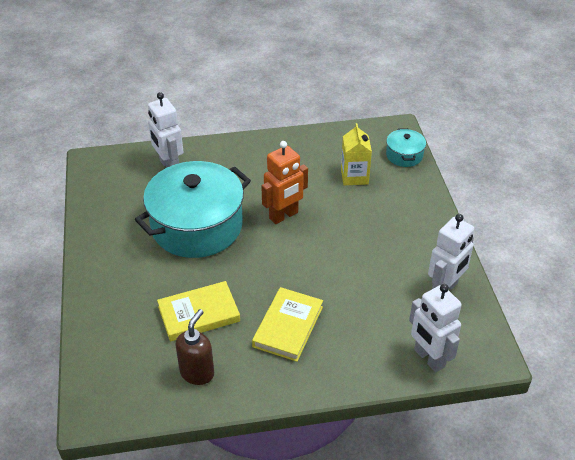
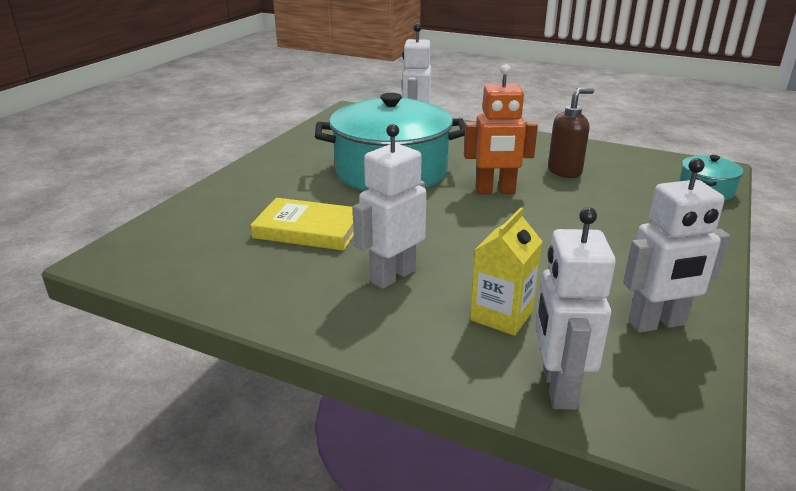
camera: 35 degrees right, 15 degrees down
(197, 373) = (243, 272): brown soap dispenser -> brown soap dispenser (565, 171)
(288, 326) = (392, 276): yellow book -> white robot
(354, 176) = (618, 188): yellow carton -> yellow carton (501, 315)

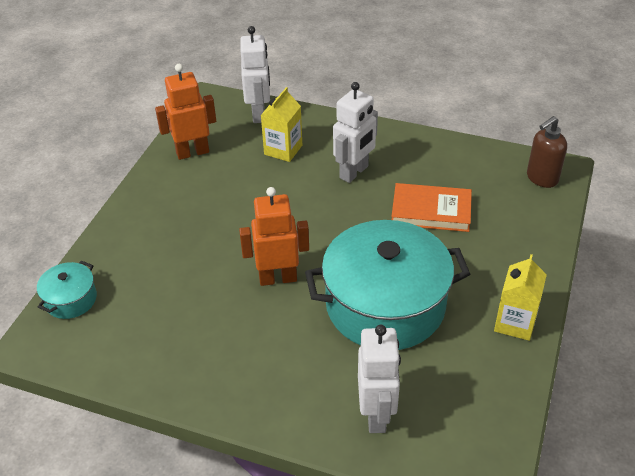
camera: 175 degrees right, 15 degrees up
(282, 157) = (515, 323): none -> yellow carton
(308, 229) = (431, 211): yellow book -> orange book
(565, 171) = (200, 321): brown soap dispenser -> brown soap dispenser (541, 178)
(657, 323) = (192, 152): white robot -> orange robot

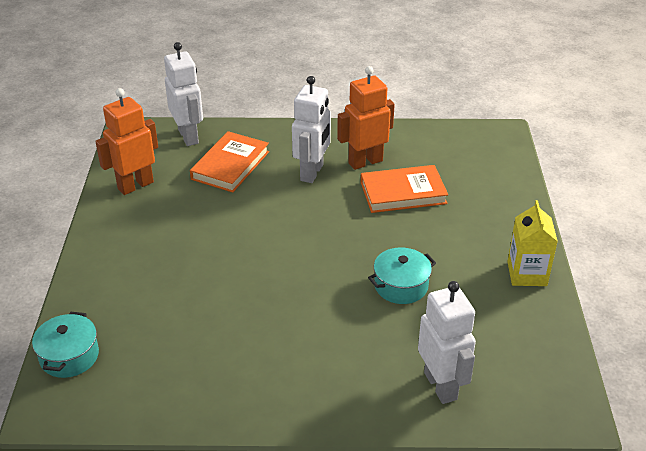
camera: 20 degrees left, 5 degrees down
(278, 278) = (283, 285): orange robot -> orange robot (365, 162)
(283, 150) = (230, 165): yellow carton -> orange book
(385, 305) = (401, 286): turquoise pot -> turquoise pot, size x0.44
(541, 178) = (489, 144): brown soap dispenser -> none

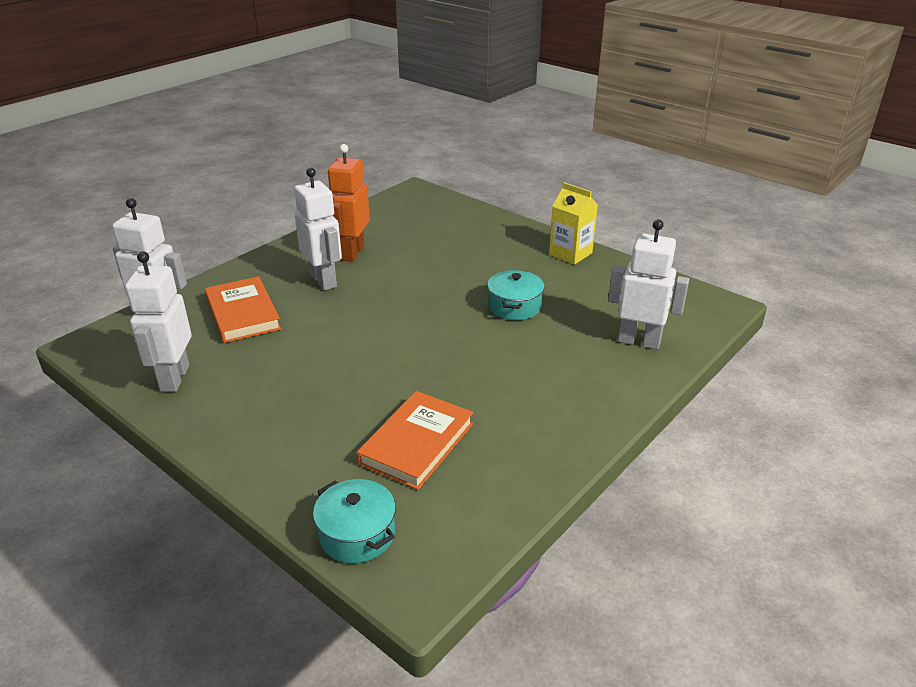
camera: 50 degrees left, 5 degrees down
(135, 185) = (174, 378): orange robot -> white robot
(403, 193) = (414, 256): orange book -> orange book (417, 443)

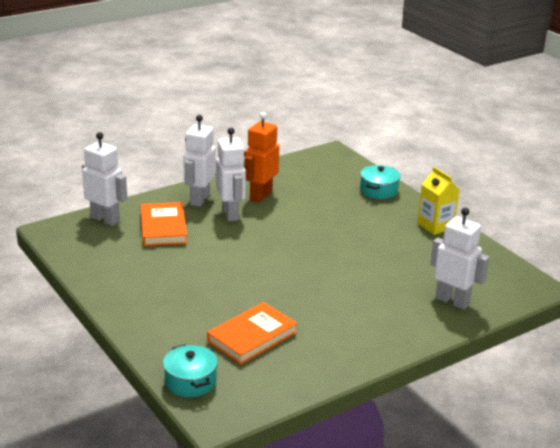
camera: 15 degrees right, 5 degrees down
(174, 378) = (103, 263): white robot -> white robot (199, 199)
(514, 306) = (368, 258): turquoise pot -> turquoise pot (379, 190)

